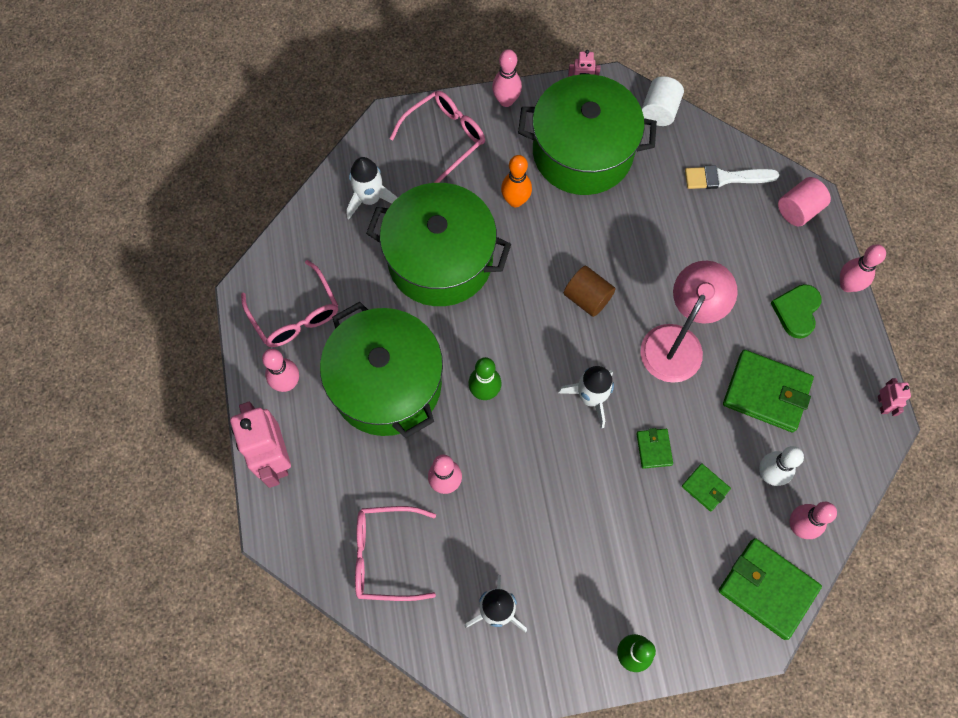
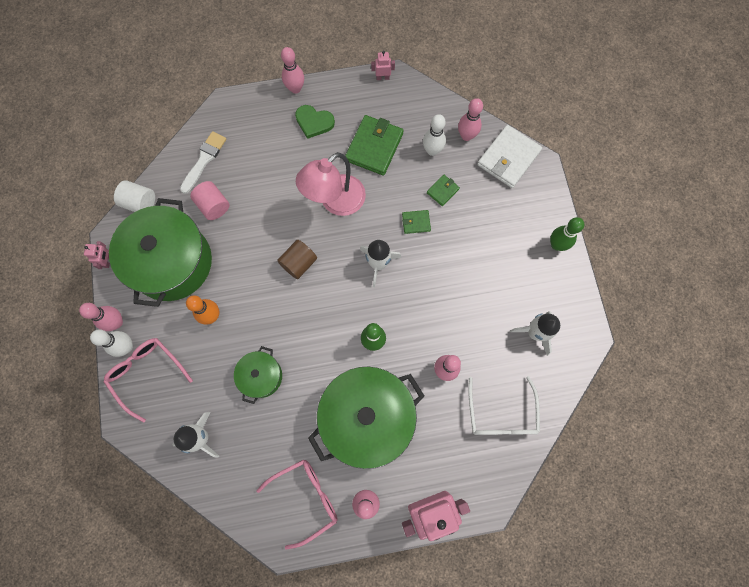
camera: 90 degrees left, 5 degrees up
(385, 555) = (501, 414): pink glasses -> white glasses
(440, 260) = (261, 376): green pot -> green pot, size x0.50
(477, 114) = (127, 347): none -> white bowling pin
(677, 341) = (335, 202): pink lamp -> pink lamp turned 75 degrees counterclockwise
(725, 178) = (204, 160): white brush -> white brush turned 150 degrees counterclockwise
(767, 589) = (508, 158): green wallet -> white wallet
(798, 210) = (234, 113): pink cylinder -> pink cylinder (213, 206)

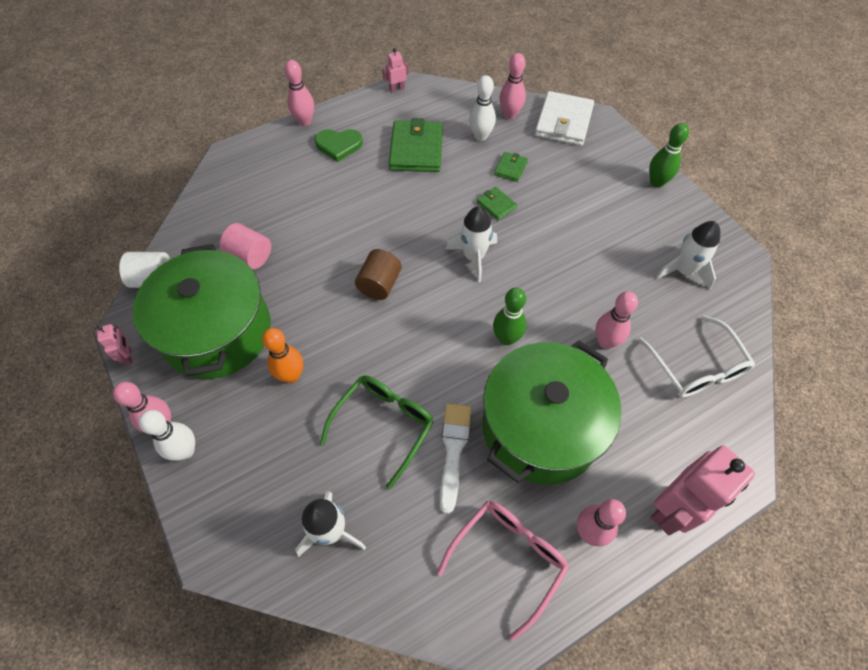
camera: 20 degrees left, 15 degrees down
(147, 374) = (225, 475): pink glasses -> none
(204, 160) = (222, 214): white brush -> white brush (453, 450)
(261, 376) = (384, 425): green pot -> green glasses
(335, 202) = (396, 211): pink lamp -> none
(416, 222) = (496, 205): green wallet -> green wallet turned 75 degrees clockwise

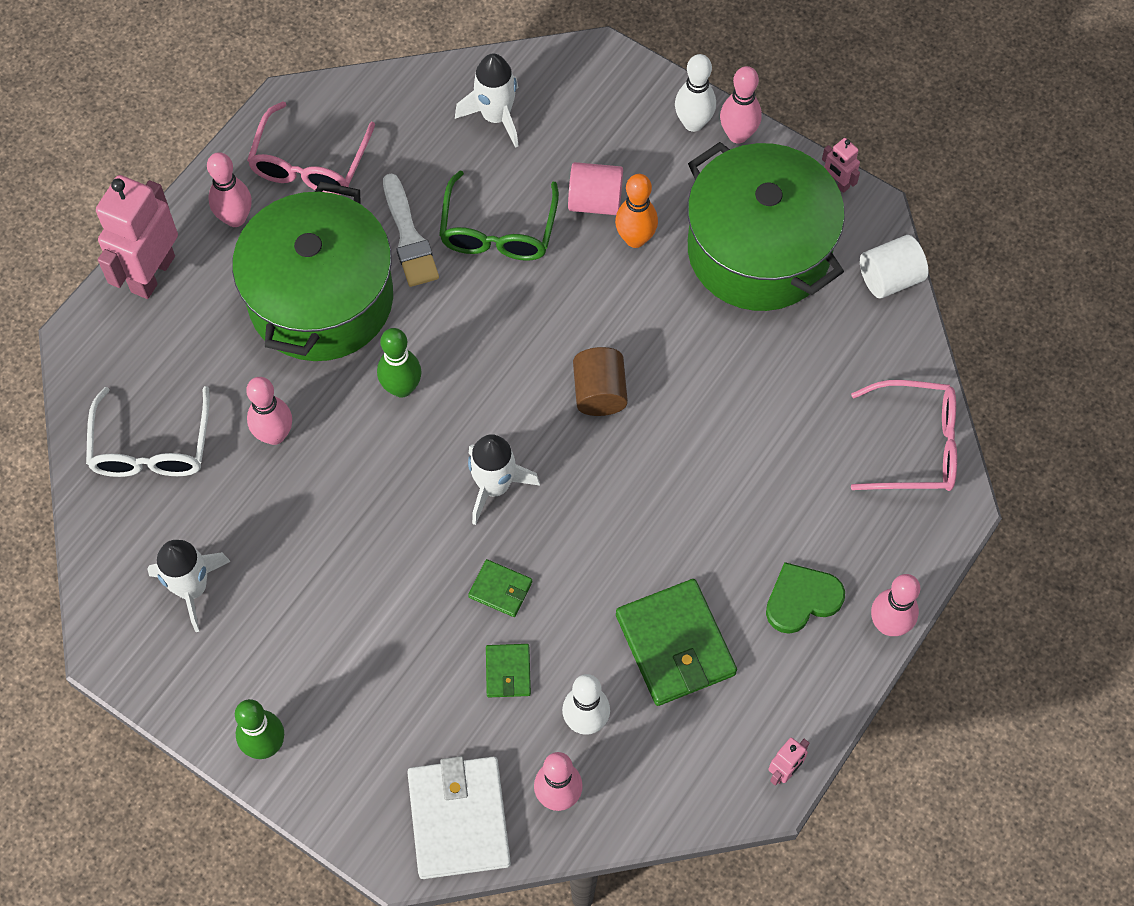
camera: 155 degrees right, 5 degrees up
(223, 188) = (915, 446): none -> pink glasses
(250, 256) = (794, 360): pink cylinder -> pink cylinder (595, 201)
(696, 367) = (151, 447): white glasses -> white glasses turned 135 degrees counterclockwise

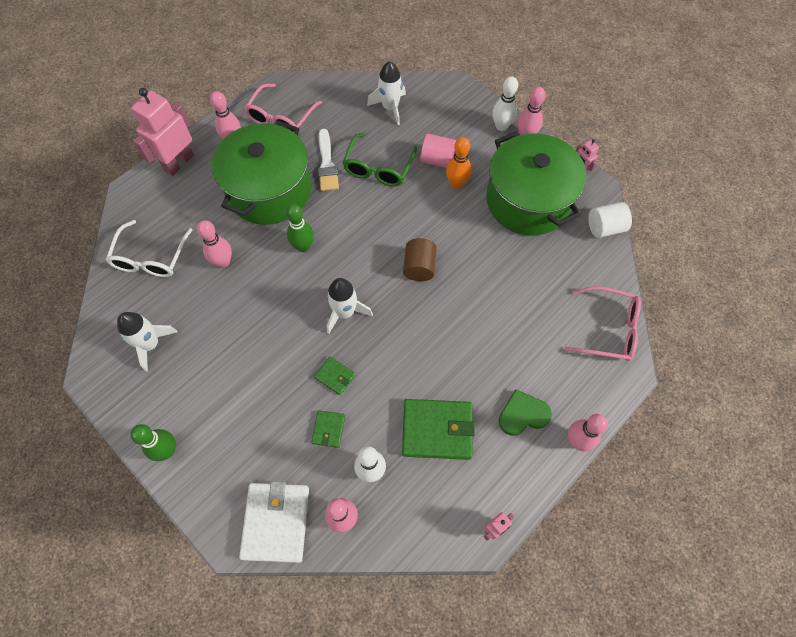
camera: 10 degrees right, 0 degrees up
(675, 645) = (437, 430): green wallet -> green wallet turned 75 degrees counterclockwise

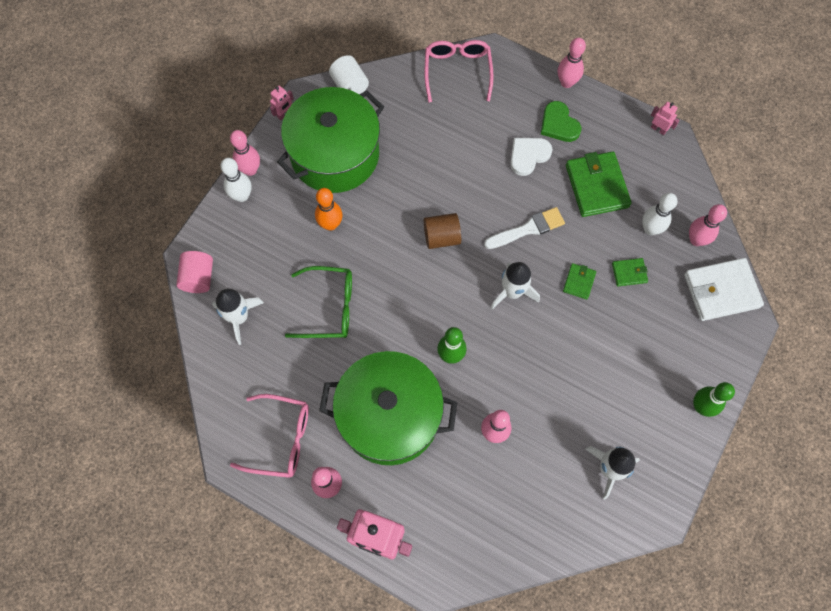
camera: 105 degrees left, 5 degrees up
(151, 258) = (513, 514): white glasses -> none
(327, 164) = (337, 364): white brush -> white brush (528, 229)
(437, 160) = (304, 250): pink cylinder -> pink cylinder (198, 278)
(490, 371) = (528, 156): none -> white heart

